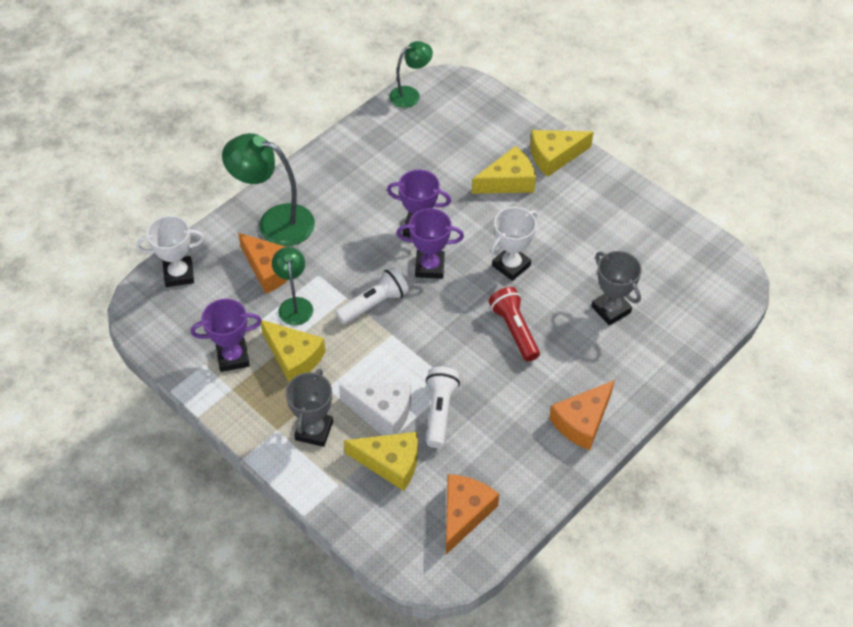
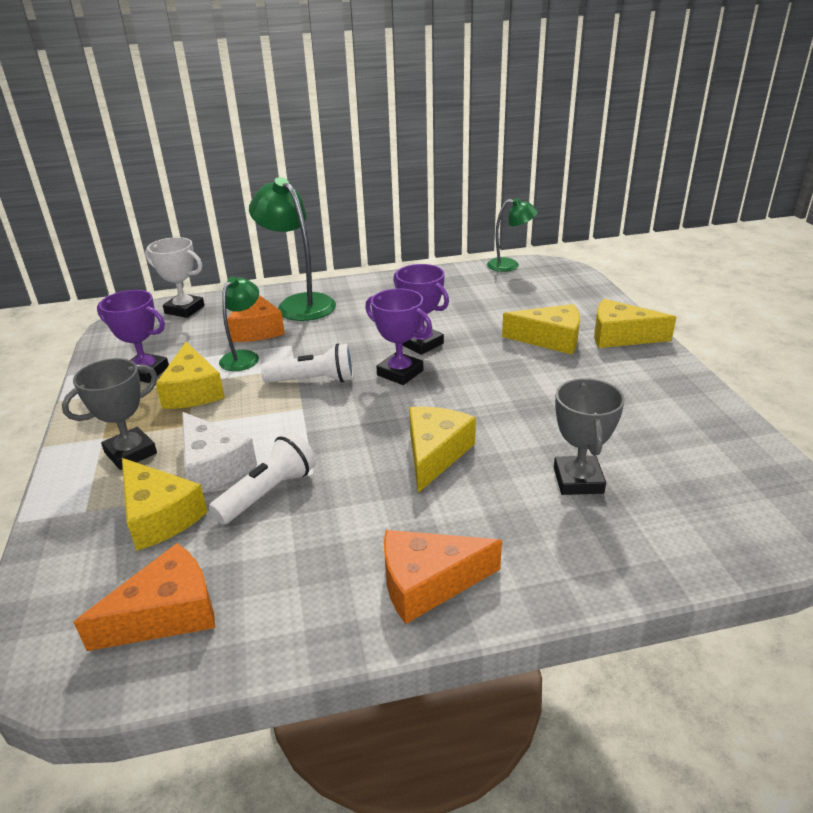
camera: 35 degrees right, 20 degrees down
(511, 265) = (488, 400): white trophy -> none
(514, 330) = (435, 454): red flashlight -> yellow cheese

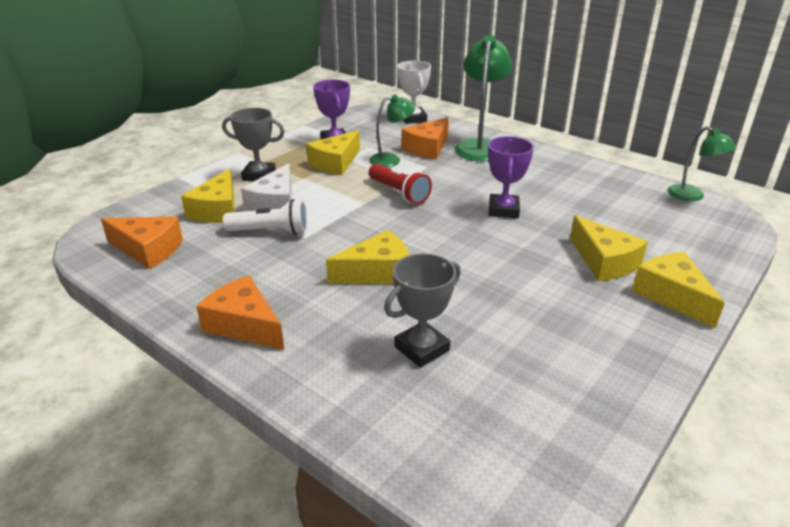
camera: 50 degrees right, 0 degrees up
(314, 380) = (399, 193): white flashlight -> red flashlight
(400, 373) = (453, 218): purple trophy -> none

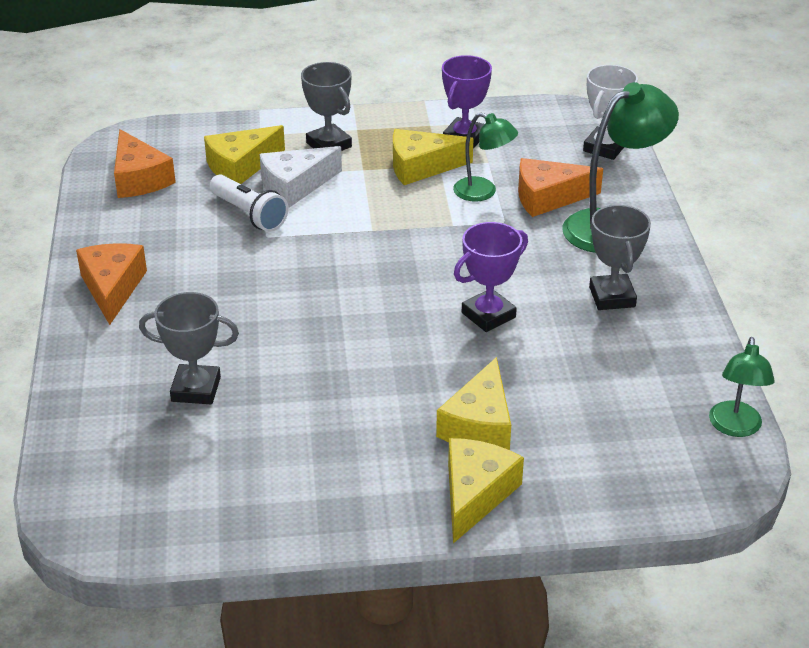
camera: 45 degrees right, 5 degrees up
(377, 272) = (269, 306): yellow cheese -> none
(399, 193) = (422, 237): red flashlight -> none
(539, 173) = (612, 297): none -> grey trophy

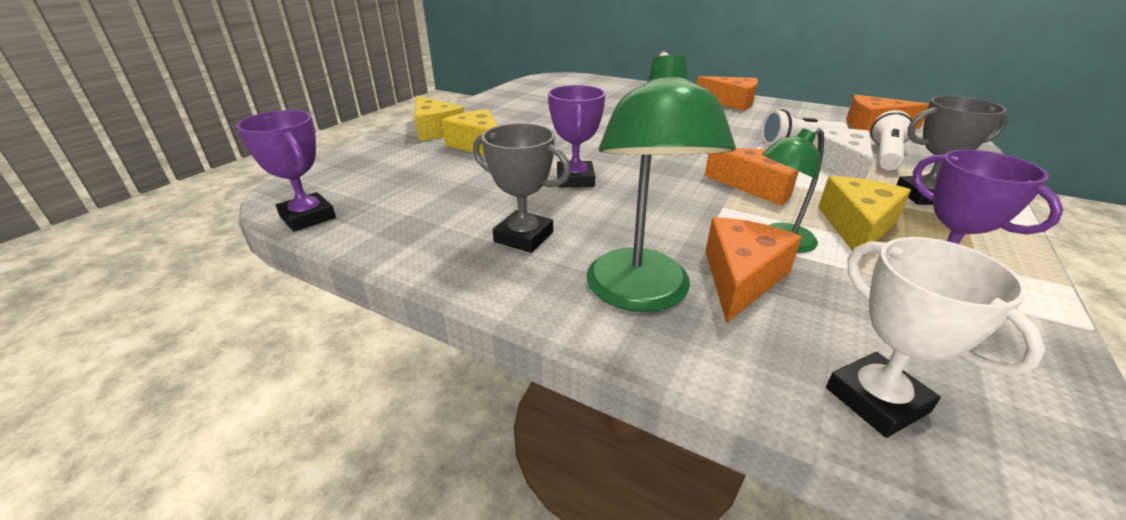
camera: 125 degrees right, 5 degrees down
(196, 389) = (614, 102): grey trophy -> none
(240, 166) = (885, 156): yellow cheese -> white flashlight
(392, 216) = (760, 187): none -> orange cheese
(735, 427) = (308, 217): green lamp -> purple trophy

